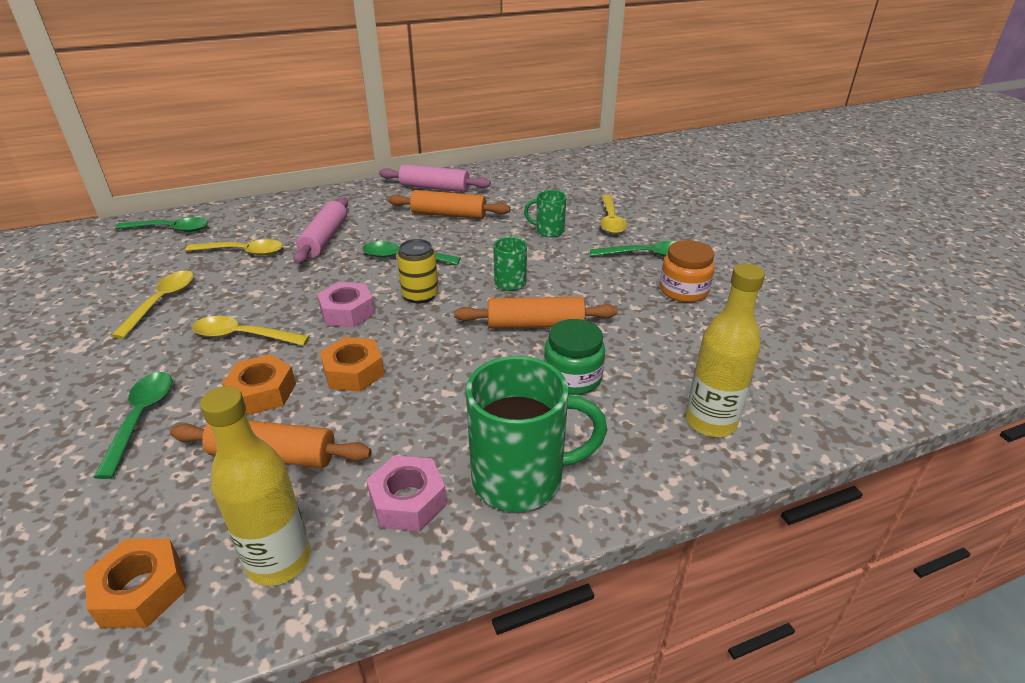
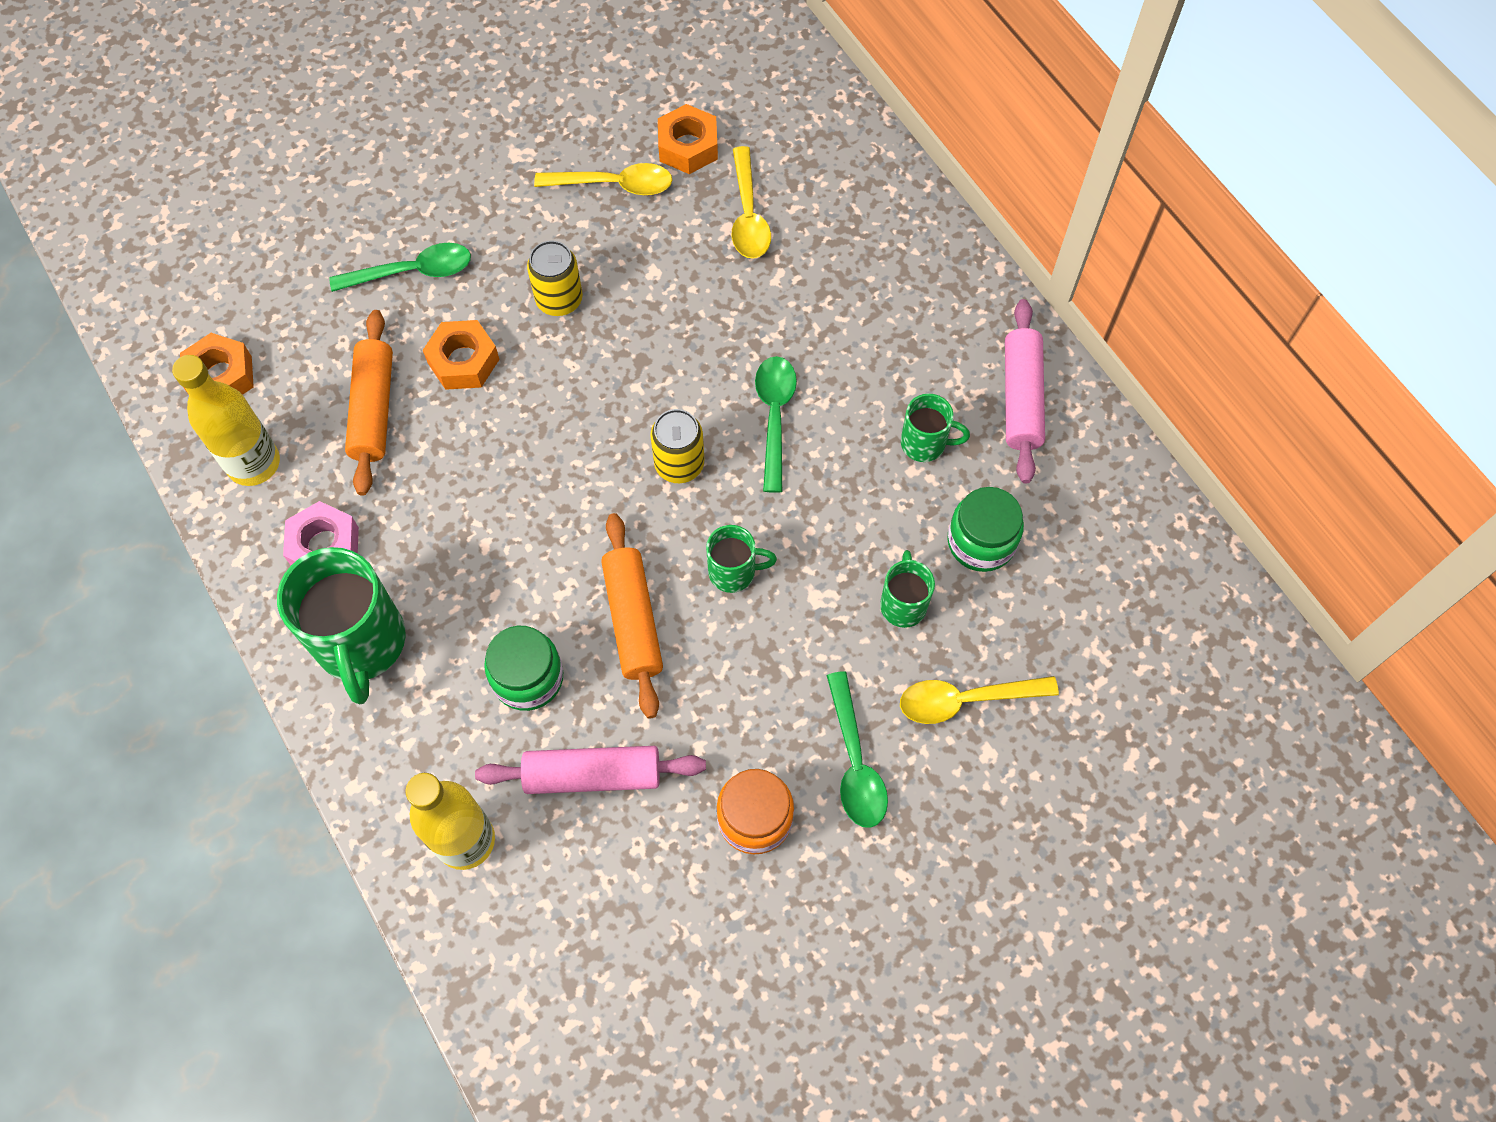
camera: 80 degrees right, 30 degrees up
(170, 229) = (791, 102): green spoon -> none
(243, 336) = (559, 300): yellow spoon -> yellow can
(325, 239) = (806, 299): pink rolling pin -> pink rolling pin (593, 775)
(347, 312) = (625, 391): pink nut -> none
(354, 372) = (508, 437): orange nut -> orange nut (688, 146)
(449, 214) = (925, 443): orange rolling pin -> green mug
(517, 207) = (981, 542): none -> green jar

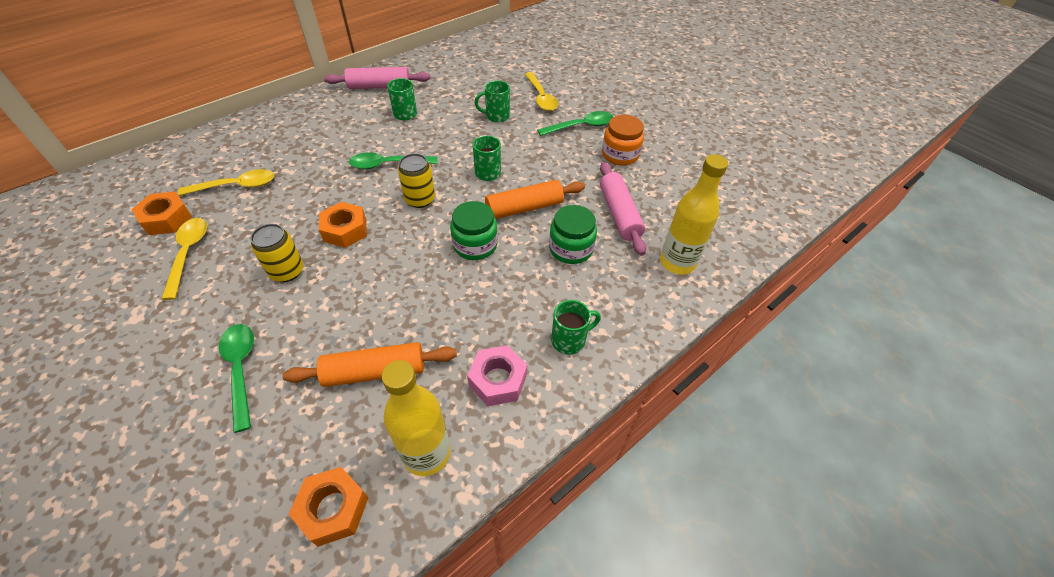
camera: 100 degrees left, 15 degrees down
(361, 644) = (569, 340): green mug -> green mug, size x0.52
(463, 361) = (334, 319): orange nut -> orange nut (345, 230)
(981, 542) = (460, 95): green jar -> green jar (475, 245)

